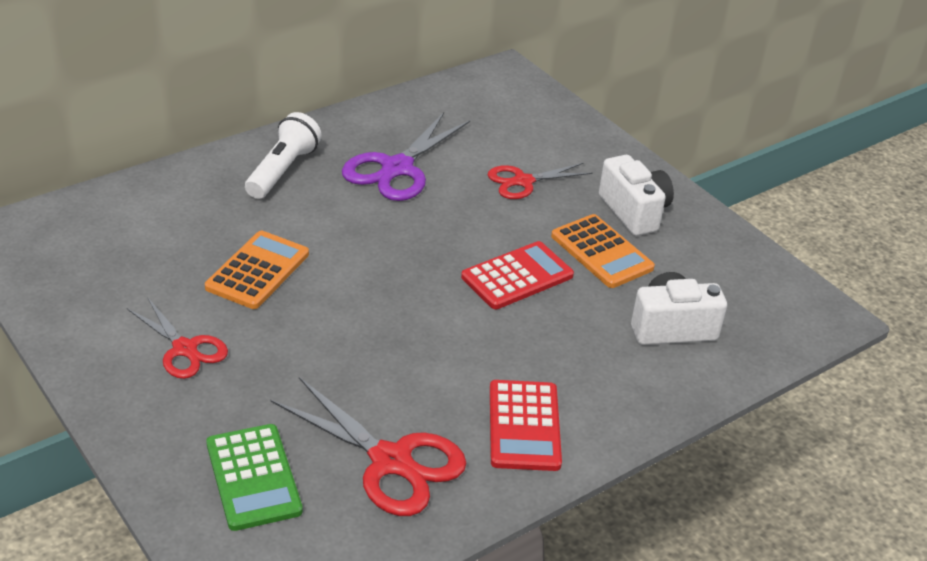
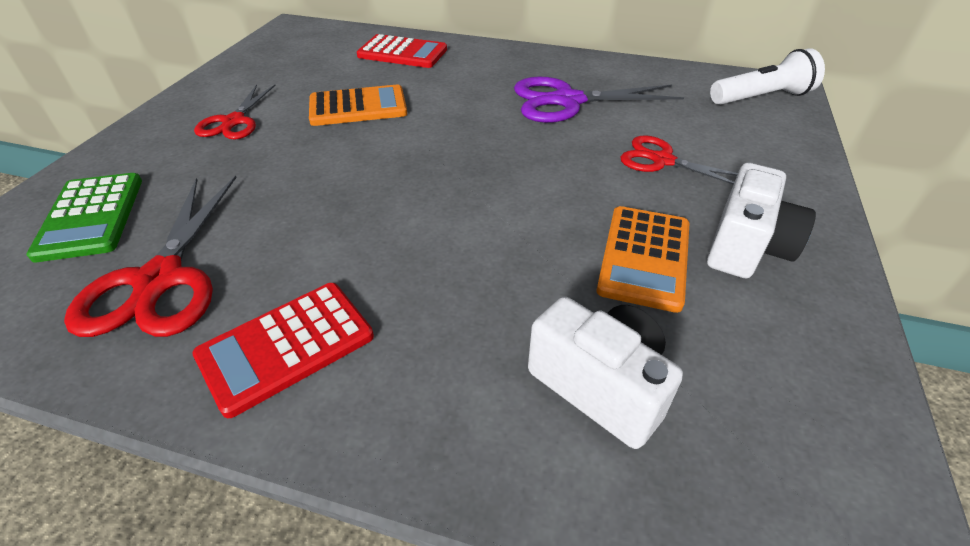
camera: 55 degrees right, 5 degrees up
(253, 477) = (91, 217): green calculator -> green calculator turned 45 degrees counterclockwise
(282, 170) = (486, 66): white flashlight -> white flashlight (761, 97)
(517, 276) = (523, 223): red calculator -> red calculator (402, 53)

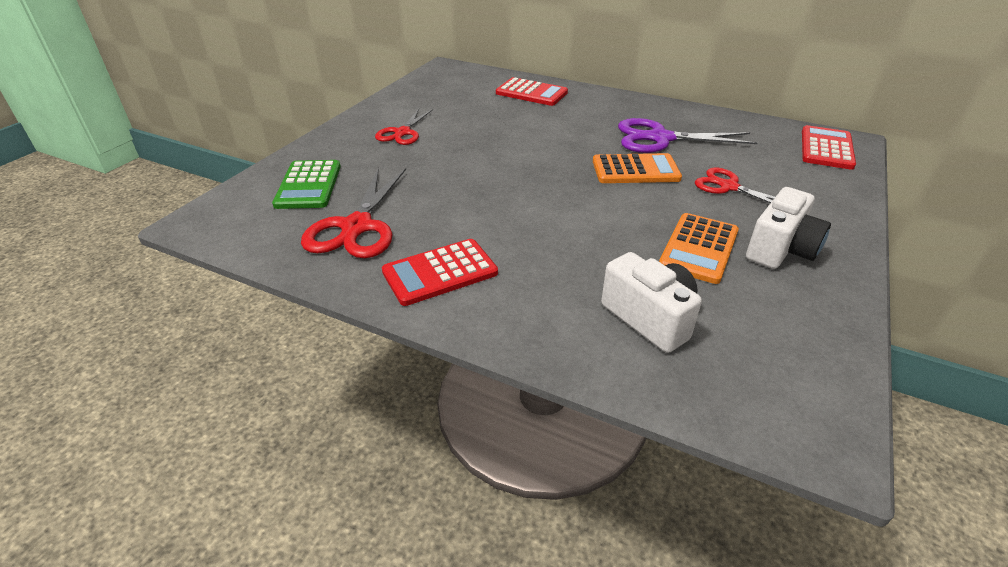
camera: 10 degrees right, 5 degrees down
(358, 107) = (494, 130): orange calculator -> orange calculator (635, 170)
(761, 97) = (826, 148): white flashlight -> red calculator

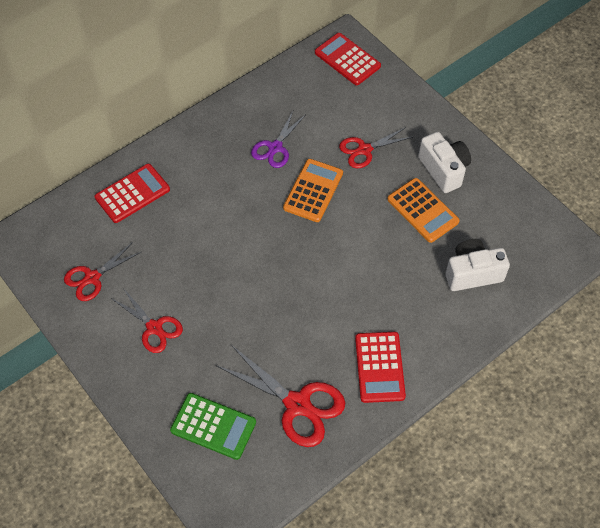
camera: 65 degrees left, 20 degrees up
(434, 98) = (92, 277): none -> red scissors
(660, 138) = (275, 147): purple scissors -> purple scissors, size x0.64

